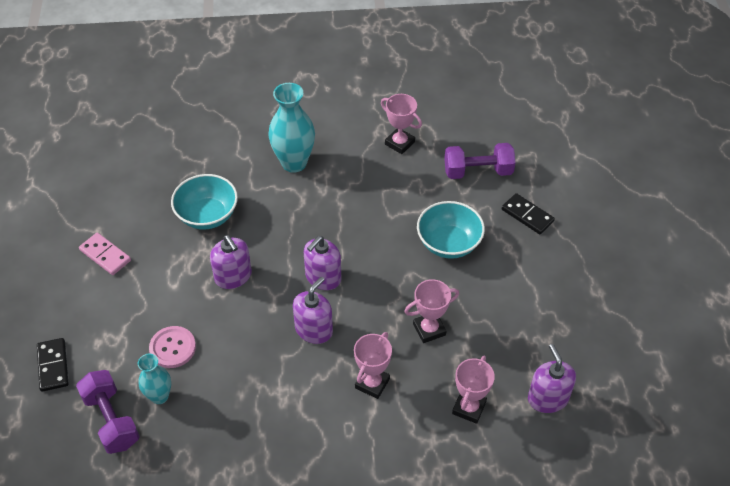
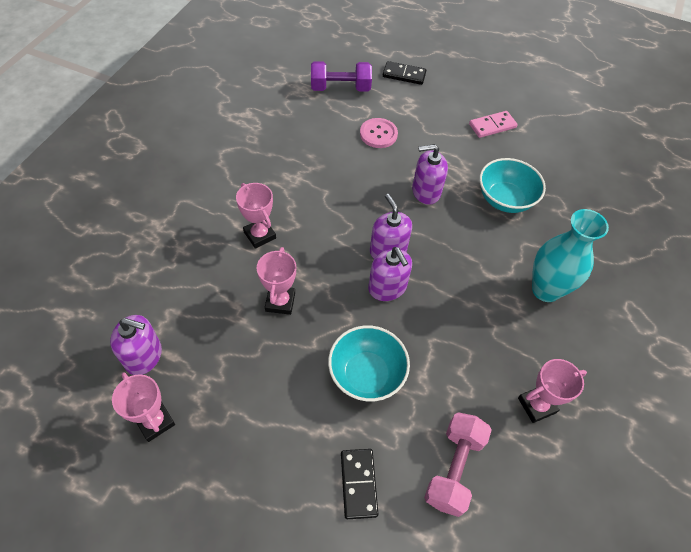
camera: 115 degrees right, 5 degrees up
(159, 396) = (341, 115): turquoise vase -> none
(314, 329) = (337, 220): purple soap dispenser -> purple soap dispenser (387, 287)
(469, 408) = (185, 289): pink trophy -> pink trophy (155, 421)
(478, 171) = (453, 468): purple dumbbell -> pink dumbbell
(527, 215) = (358, 484): black domino -> black domino turned 75 degrees counterclockwise

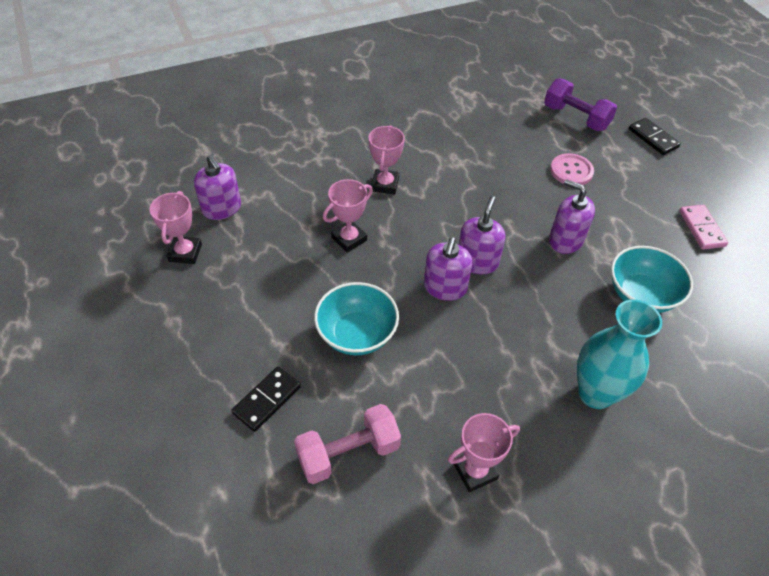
camera: 45 degrees right, 5 degrees down
(492, 126) = (701, 229): pink domino -> pink domino turned 60 degrees clockwise
(536, 405) = (475, 471): pink trophy -> pink trophy turned 45 degrees counterclockwise

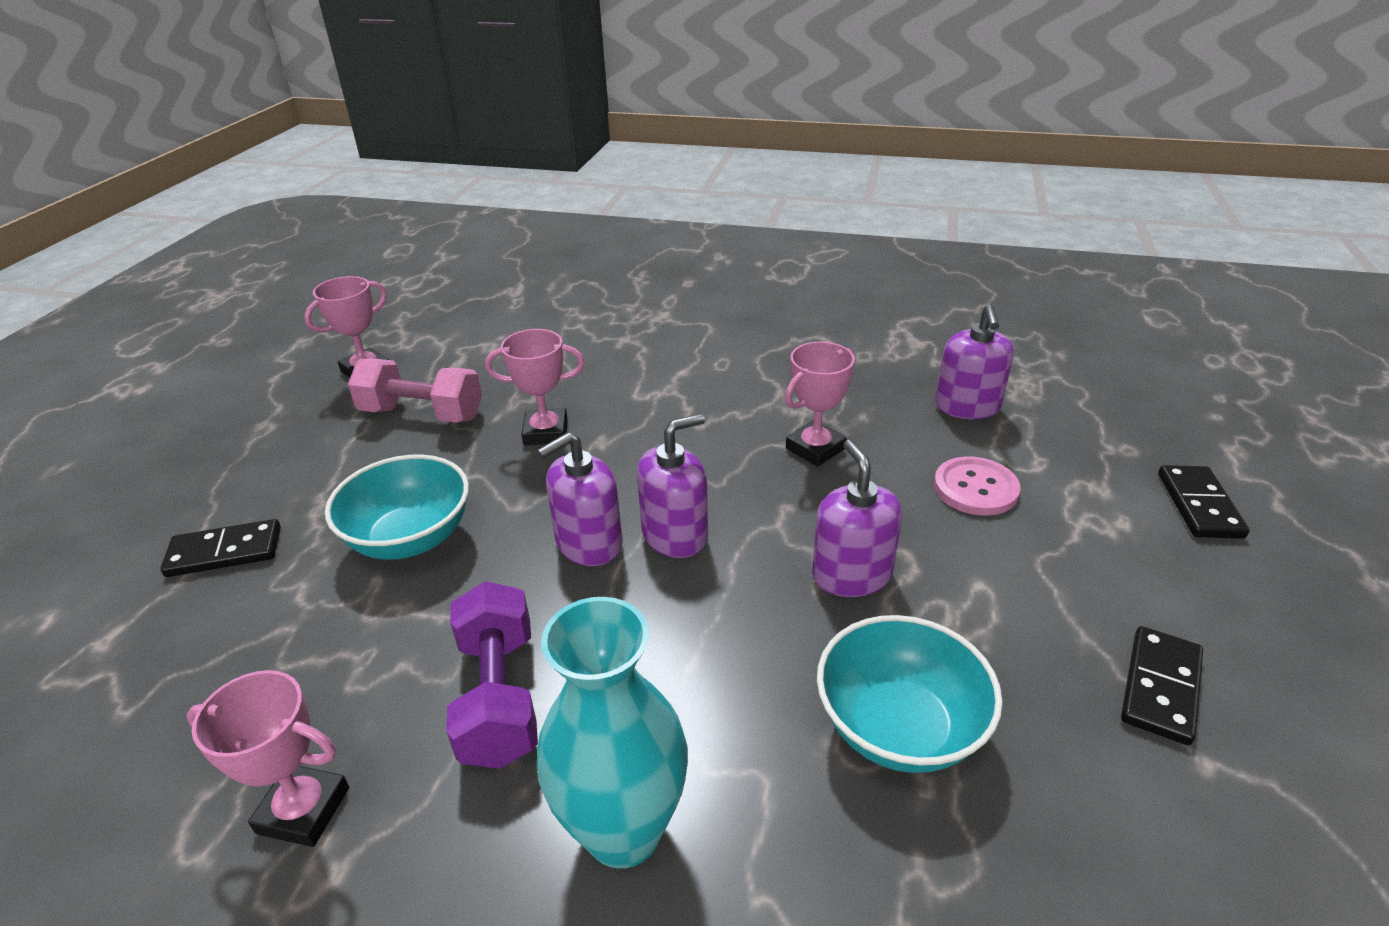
camera: 40 degrees right, 15 degrees down
(222, 208) = (457, 346): purple soap dispenser -> purple soap dispenser (967, 407)
(348, 453) = (209, 668): pink dumbbell -> pink dumbbell (422, 414)
(385, 184) = (667, 395): pink trophy -> pink trophy (815, 449)
(575, 117) = (1067, 424): purple dumbbell -> purple dumbbell (499, 697)
(701, 229) = (1160, 687): pink domino -> black domino

